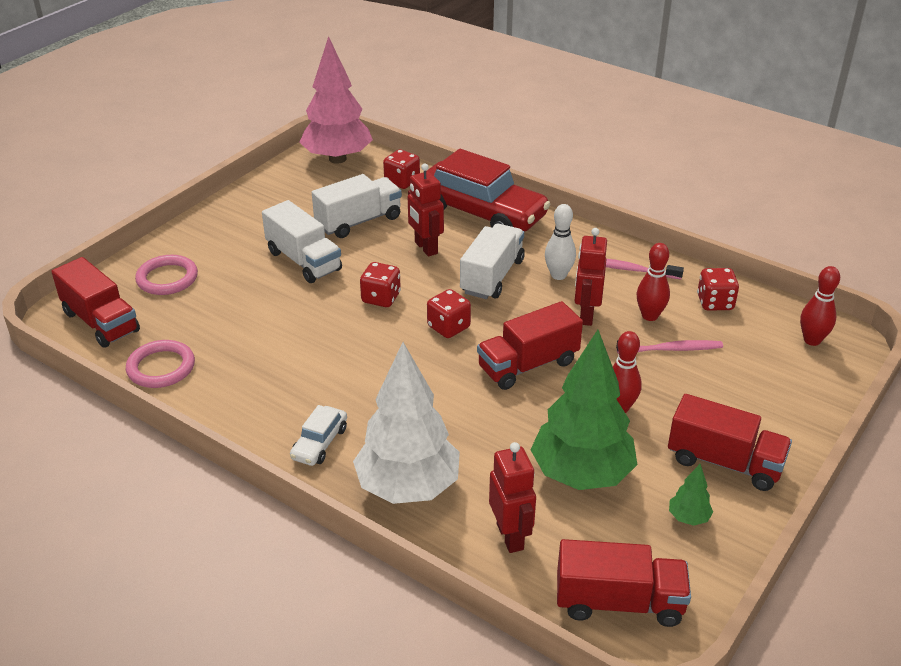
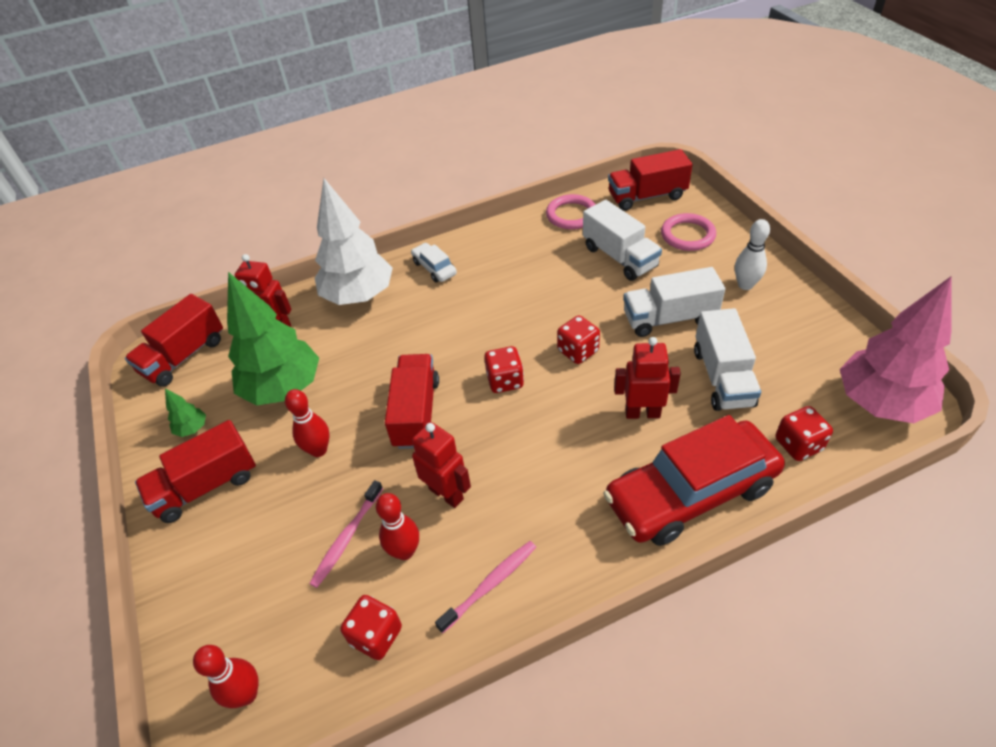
camera: 125 degrees right, 10 degrees up
(492, 276) = (559, 446): white truck -> white truck (619, 257)
(558, 275) = (525, 506): white bowling pin -> white bowling pin (745, 285)

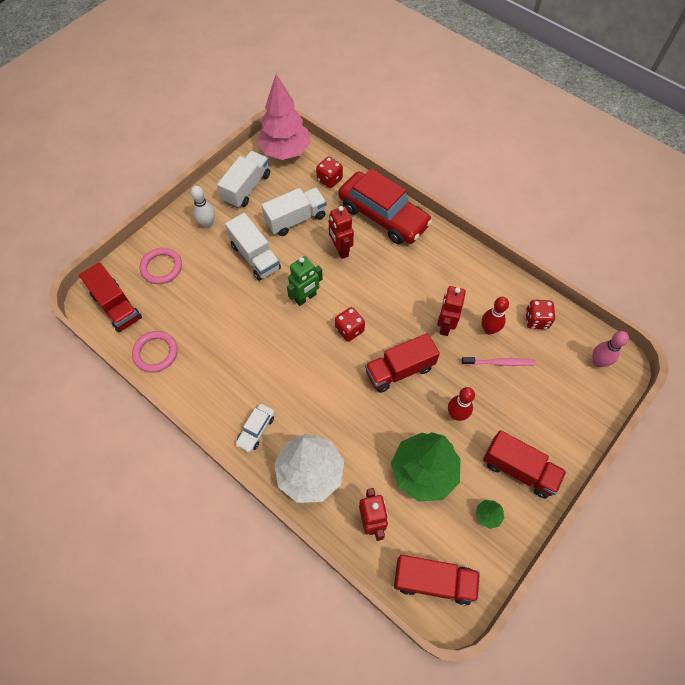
camera: 120 degrees left, 15 degrees up
(246, 694) = (598, 362): red bowling pin -> pink bowling pin
(490, 584) = (481, 282): pink toothbrush -> none
(578, 351) = (306, 298): red dice -> green robot
(619, 257) = (200, 303): white truck -> white truck (246, 188)

